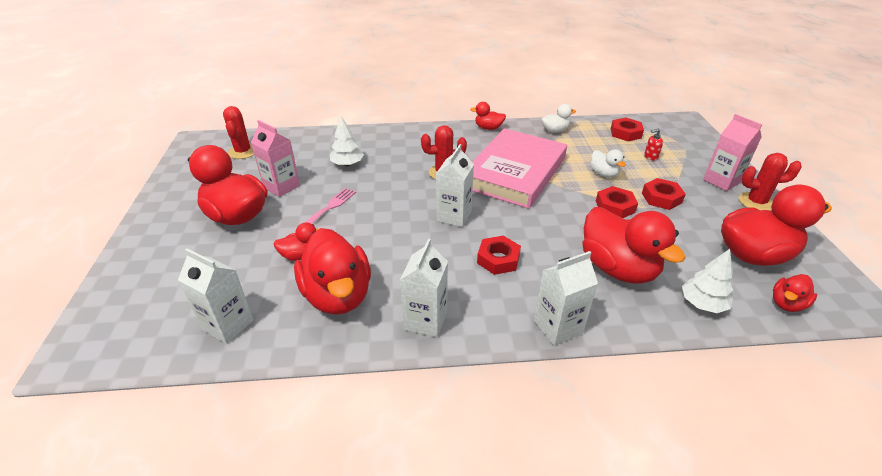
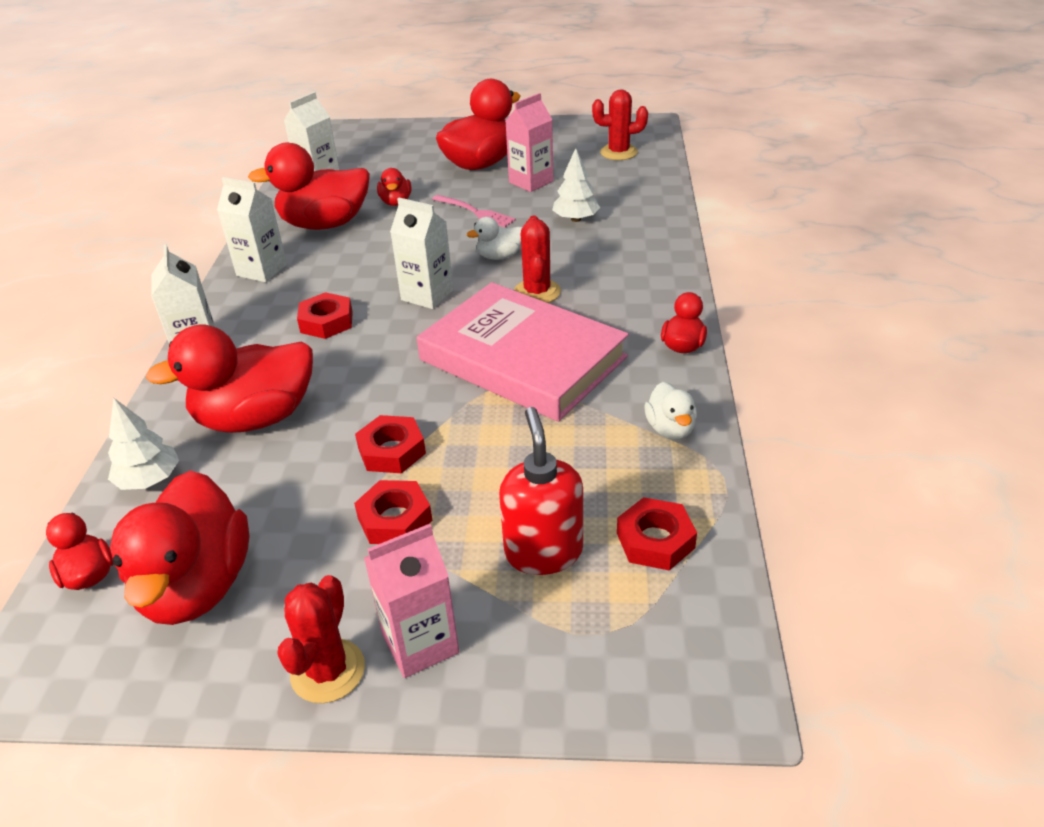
camera: 100 degrees right, 0 degrees up
(603, 174) = (494, 462): white duck -> white duck (499, 256)
(650, 157) = (543, 551): red soap dispenser -> red soap dispenser, size x2.23

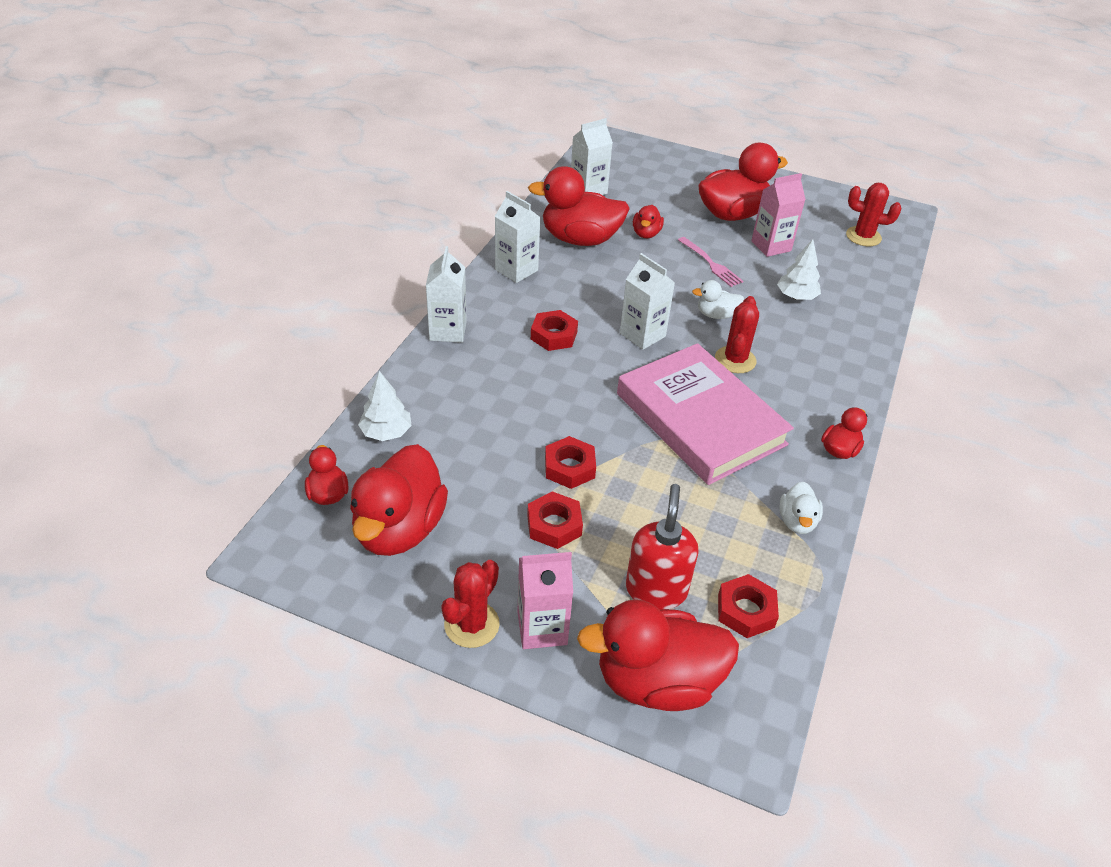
camera: 15 degrees right, 5 degrees up
(256, 418) = (476, 405): red duck -> red duck (657, 681)

